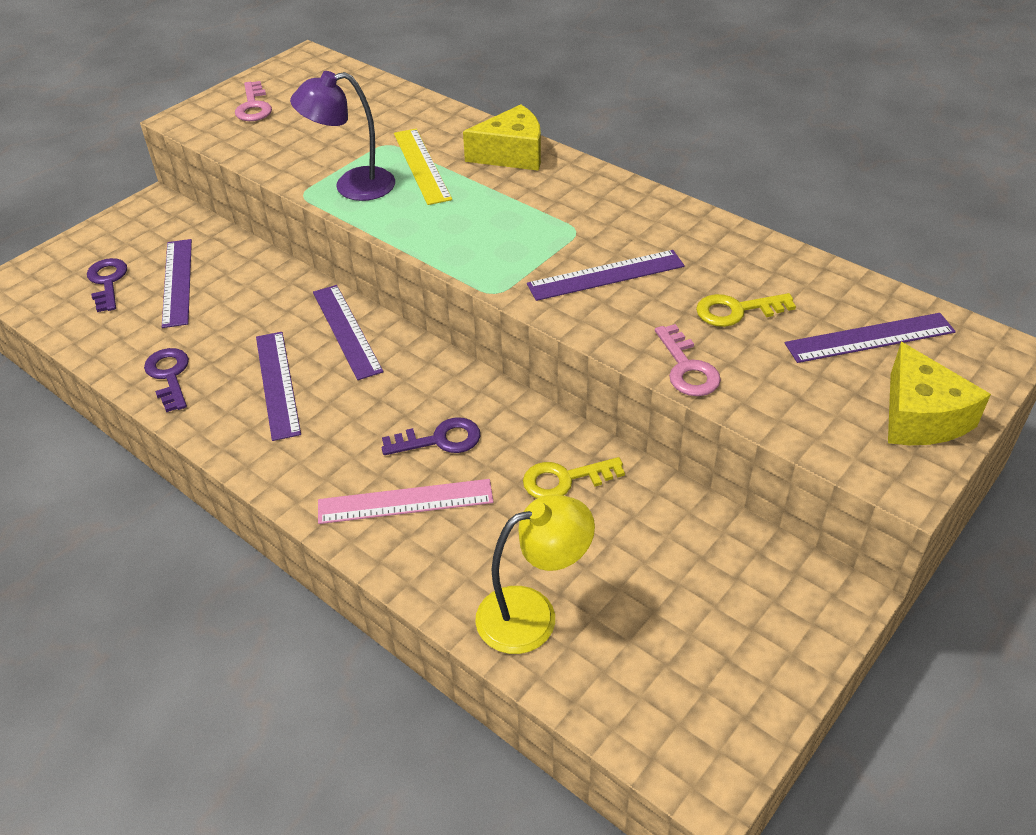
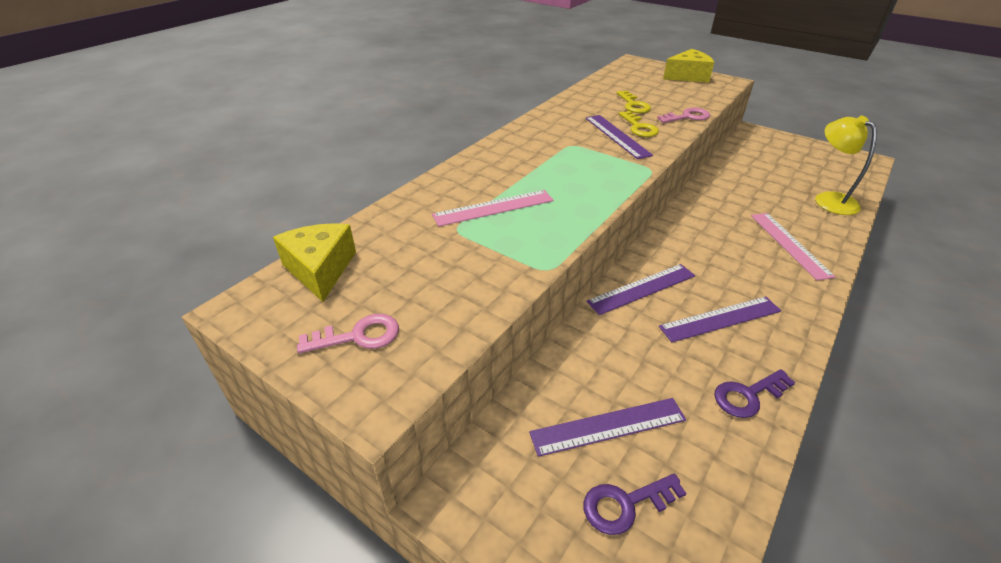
camera: 95 degrees left, 5 degrees down
(352, 186) = (530, 241): purple lamp -> none
(421, 165) = (493, 208): yellow ruler -> pink ruler
(440, 440) = (730, 235): purple key -> none
(512, 154) = (476, 169): yellow cheese -> yellow cheese (320, 269)
(564, 479) = (733, 192): yellow key -> yellow key (639, 127)
(869, 338) = (639, 81): purple ruler -> none

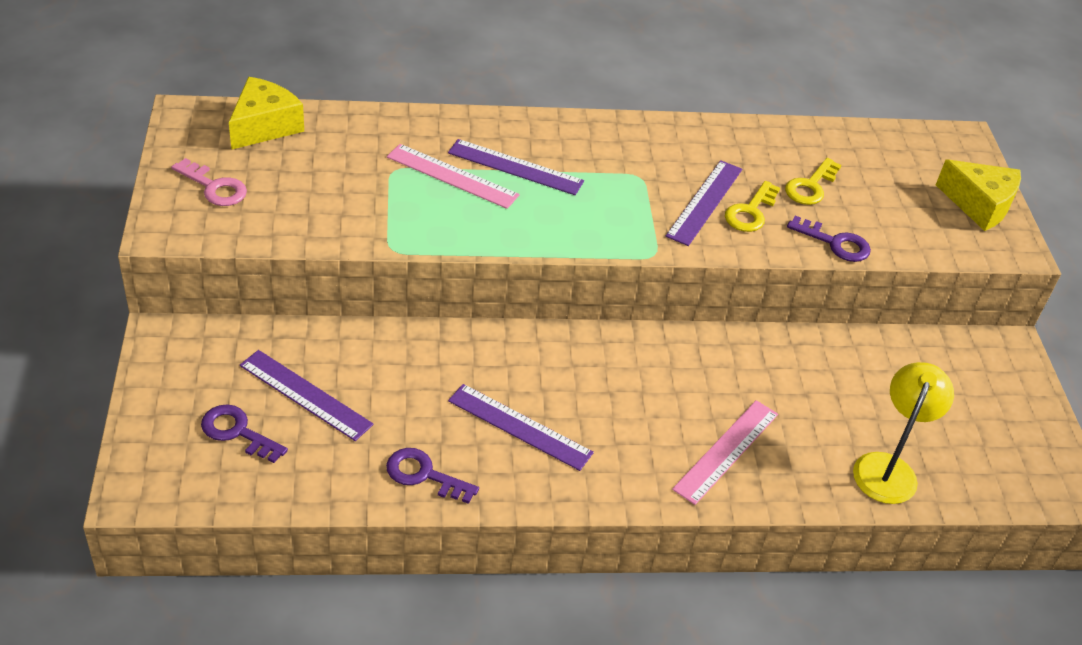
camera: 45 degrees right, 5 degrees up
(642, 288) = (510, 353): purple ruler -> purple ruler (515, 167)
(688, 117) = (835, 243): pink key -> purple key

